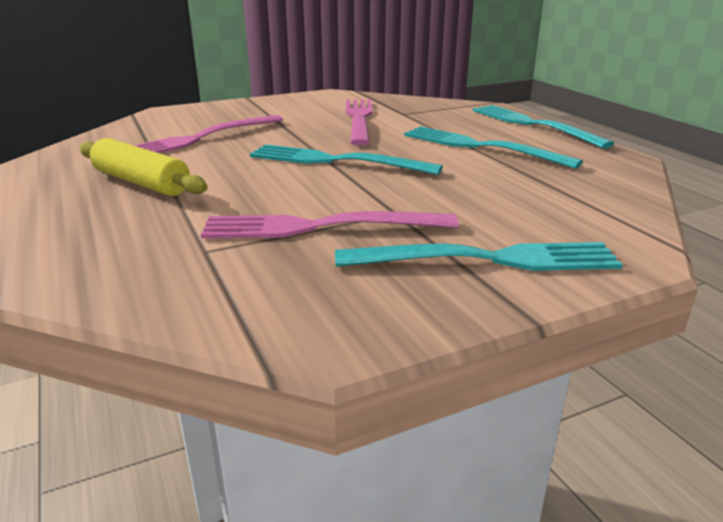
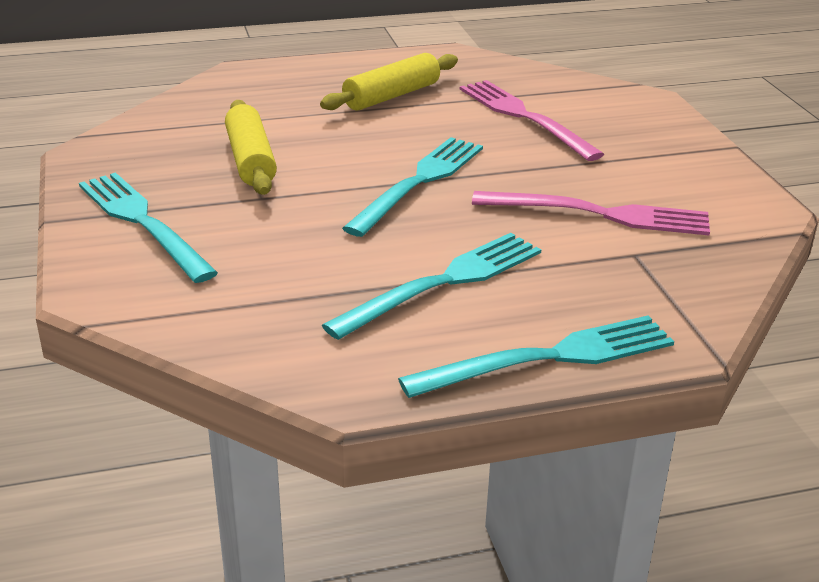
camera: 100 degrees right, 5 degrees up
(317, 227) = (250, 160): pink fork -> yellow rolling pin
(490, 259) = (141, 222): turquoise fork -> turquoise fork turned 135 degrees clockwise

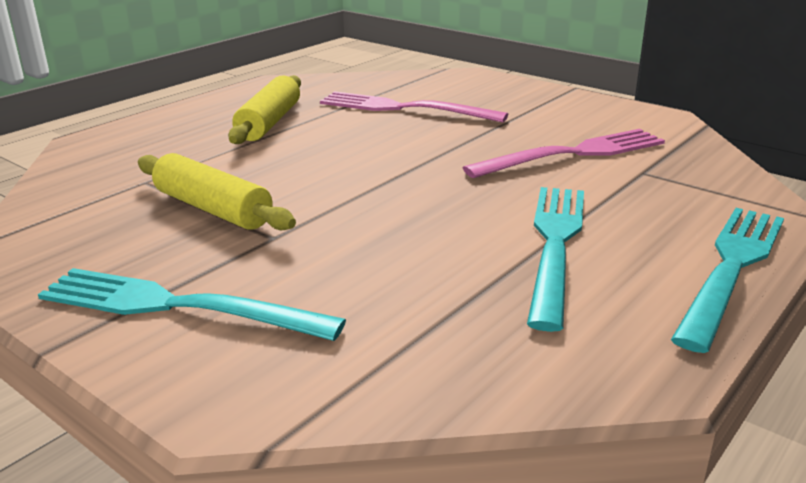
camera: 35 degrees left, 5 degrees down
(420, 181) = (400, 176): turquoise fork -> none

